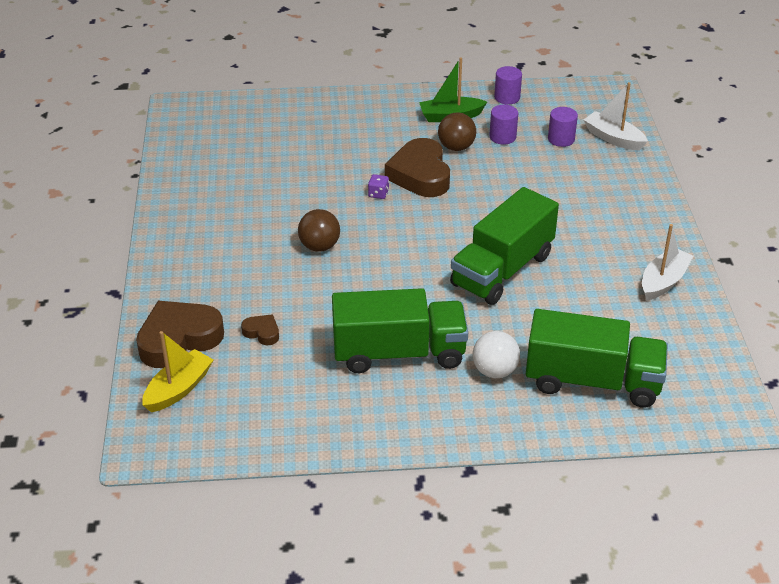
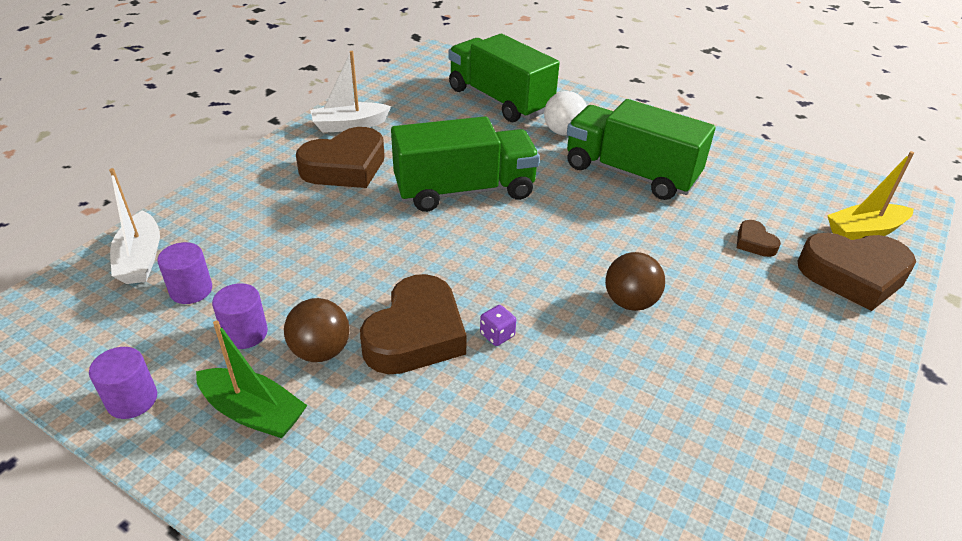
camera: 145 degrees left, 0 degrees up
(606, 245) = (345, 167): none -> brown heart

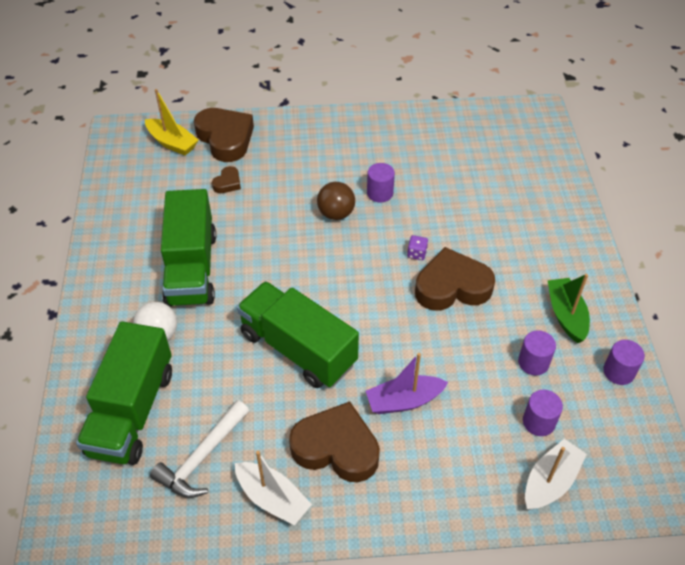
camera: 125 degrees left, 10 degrees up
(320, 351) = (506, 318): brown ball -> none
(333, 221) = (404, 401): none -> purple boat
(422, 112) = (202, 457): none -> white hammer
(638, 363) = (380, 193): none -> purple cylinder

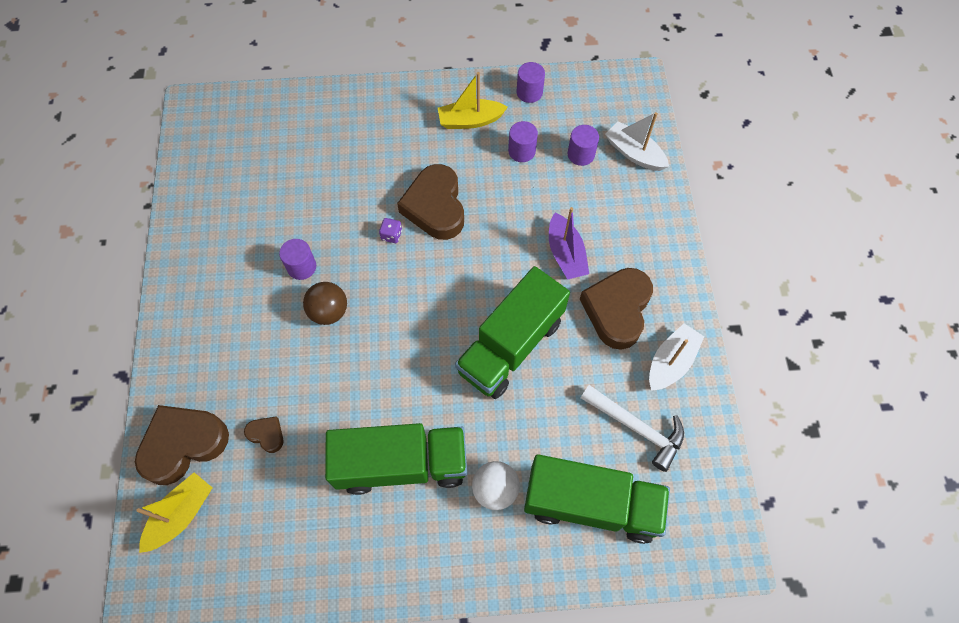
camera: 90 degrees left, 15 degrees up
(566, 315) = (470, 120): green boat -> yellow boat

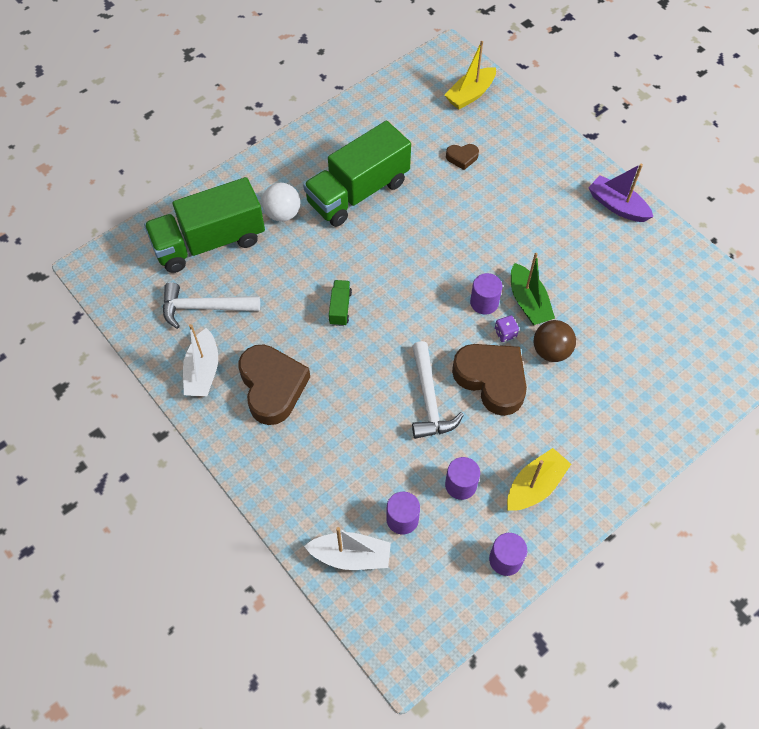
camera: 145 degrees right, 5 degrees down
(181, 514) = (470, 94): yellow boat -> yellow boat turned 45 degrees clockwise
(183, 444) = (508, 124): brown heart -> none
(301, 267) = (549, 267): purple cylinder -> purple cylinder (484, 302)
(329, 311) = (497, 250): brown ball -> brown ball (551, 351)
(348, 248) = (528, 302): none -> green boat
(496, 222) = (429, 399): none -> white hammer
(510, 345) = (340, 308): green truck -> green truck, size x0.41
(565, 254) = (348, 408): purple boat -> purple boat (617, 206)

